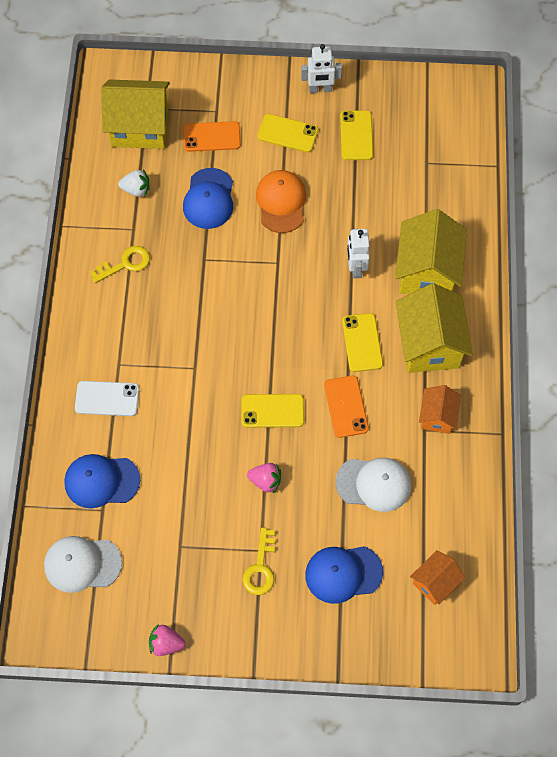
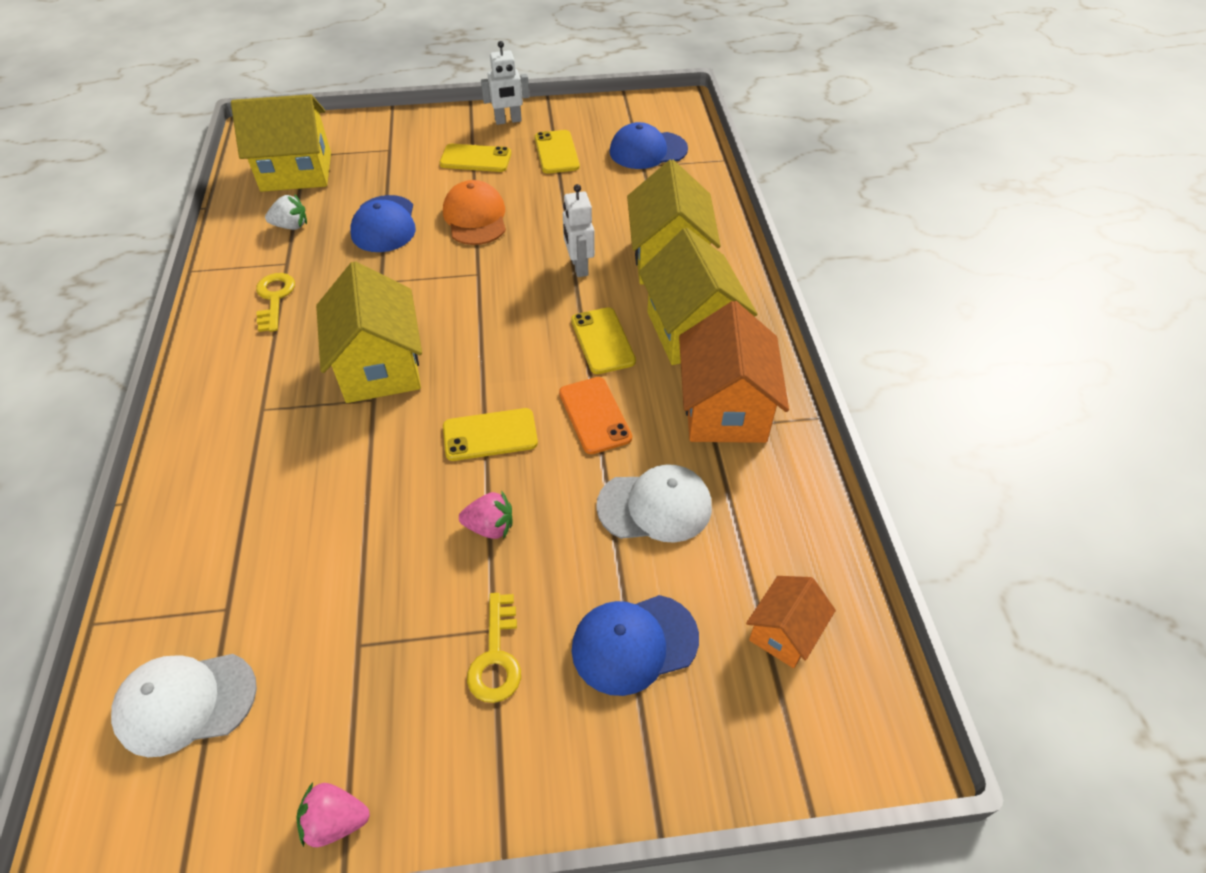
camera: 10 degrees left, 15 degrees down
(101, 481) = (227, 566): blue cap -> blue cap (648, 150)
(107, 399) = (242, 453): white phone -> none
(125, 264) = (274, 298): yellow key -> yellow key turned 60 degrees counterclockwise
(200, 341) = (380, 367): none -> yellow house
(211, 137) = (384, 171): orange phone -> none
(437, 416) = (725, 409): orange house -> orange house, size x1.83

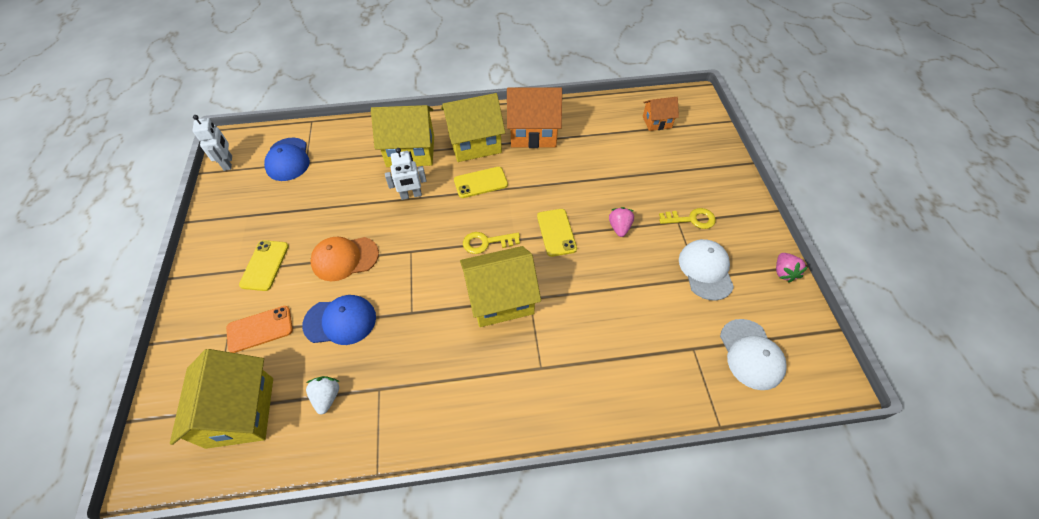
camera: 90 degrees left, 5 degrees up
(274, 298) = (423, 388): yellow key -> yellow key (486, 242)
(508, 121) = (215, 247): white robot -> white robot (228, 163)
(556, 152) = (273, 212): yellow phone -> none
(594, 415) = (539, 185): orange phone -> orange phone (260, 329)
(634, 643) = (673, 170): blue cap -> none
(655, 506) = (597, 161): white cap -> white cap (705, 270)
(784, 633) = (657, 122): orange house -> orange house turned 45 degrees counterclockwise

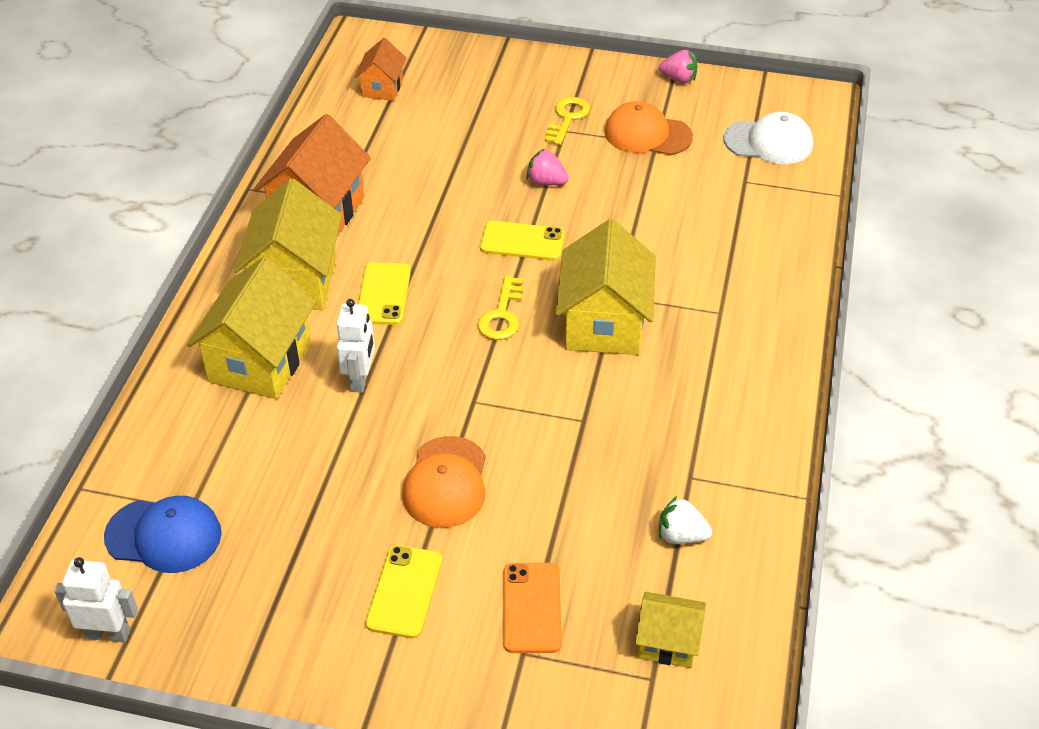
camera: 70 degrees left, 10 degrees down
(240, 412) = (667, 642): yellow house -> yellow house, size x0.55
(265, 265) = (404, 591): yellow phone -> yellow phone turned 75 degrees clockwise
(340, 321) = (562, 504): blue cap -> none
(705, 270) = (647, 134): white cap -> orange cap

